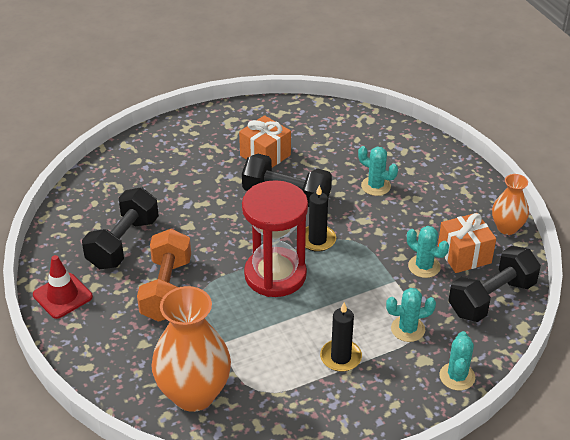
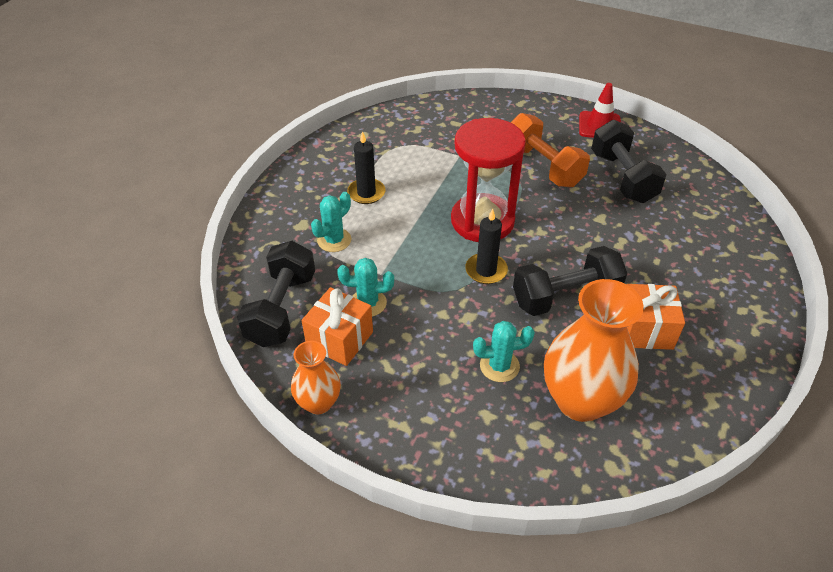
camera: 140 degrees right, 5 degrees up
(194, 394) = (437, 123): orange vase -> orange vase (580, 400)
(457, 376) = (266, 227): turquoise cactus -> none

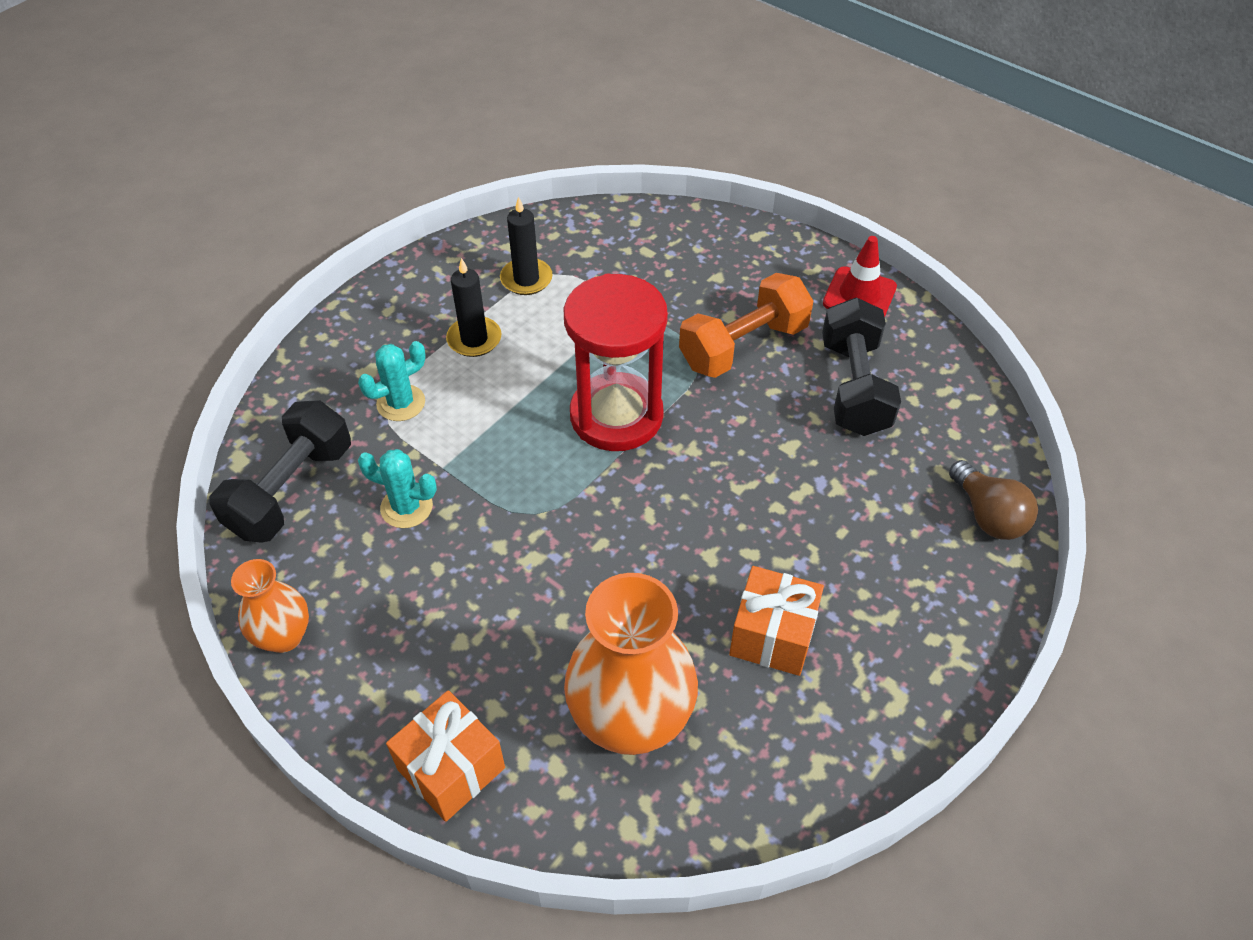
camera: 15 degrees right, 5 degrees up
(340, 339) = (348, 552): orange gift -> orange gift (451, 768)
(486, 270) = (587, 493): black candle -> black candle (526, 279)
(499, 366) = (542, 641): turquoise cactus -> none
(543, 166) = (743, 346): orange dumbbell -> orange dumbbell turned 75 degrees clockwise
(565, 297) = (681, 559): black dumbbell -> none
(738, 233) = (988, 515): none -> brown light bulb

